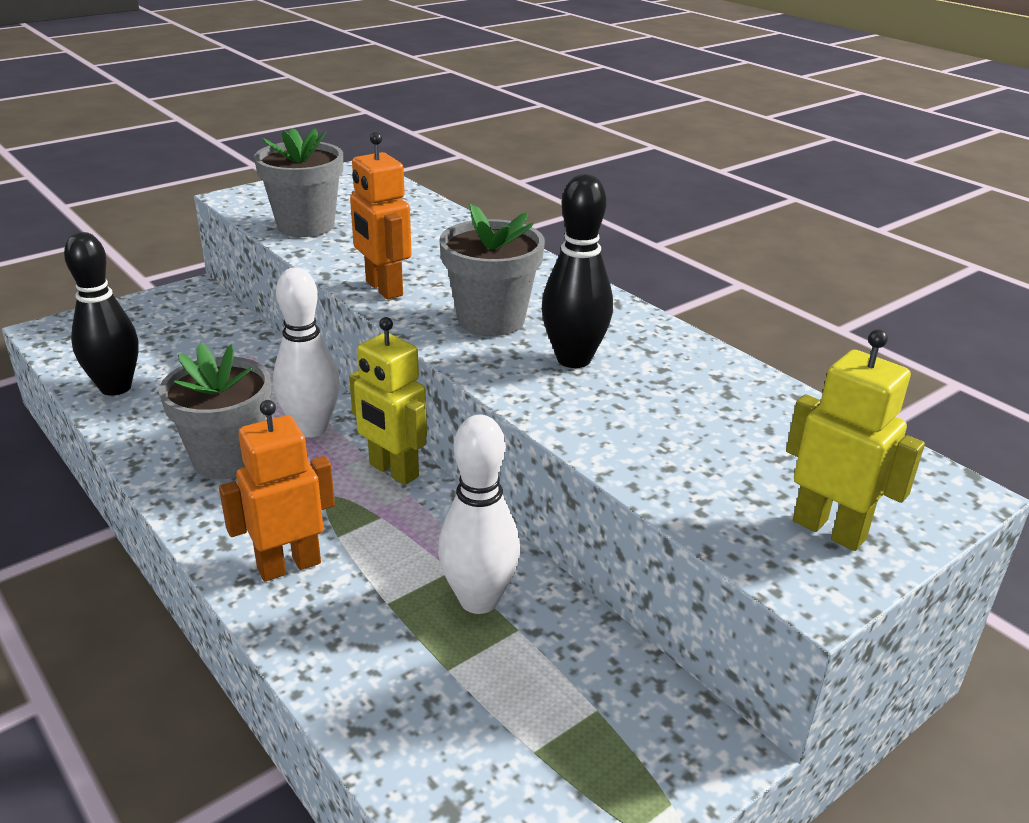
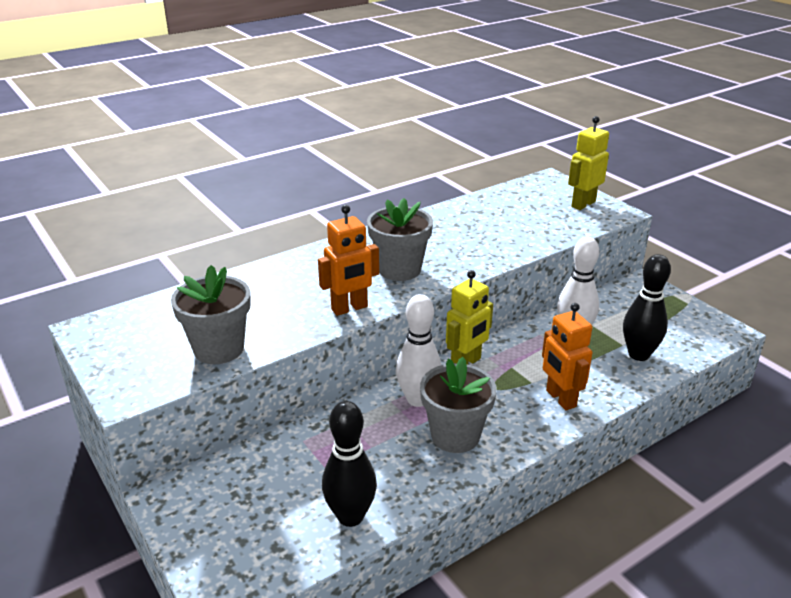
camera: 85 degrees left, 0 degrees up
(573, 359) = (448, 247): black bowling pin -> black bowling pin (638, 354)

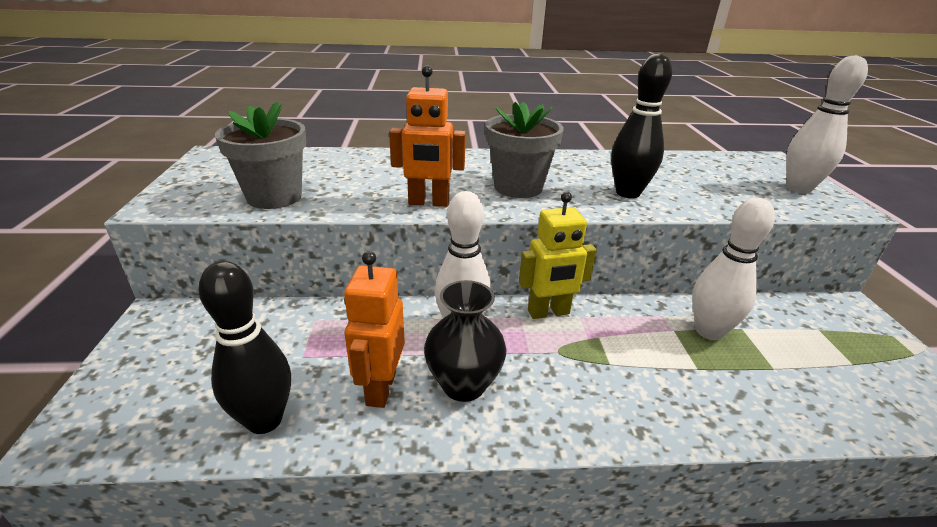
camera: 30 degrees right, 0 degrees up
(455, 435) = (464, 384): grey flower pot -> black vase
(560, 399) = (633, 400): orange robot -> orange robot (380, 388)
(583, 204) = (799, 188): yellow robot -> white bowling pin
(638, 354) = (792, 390): black bowling pin -> black bowling pin (628, 193)

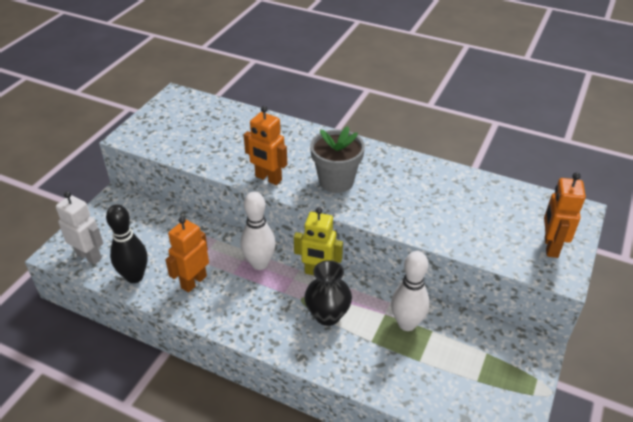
camera: 30 degrees right, 10 degrees up
(146, 419) = (89, 256): none -> white robot
(274, 197) = (187, 147): grey flower pot -> none
(464, 384) = (234, 296): black vase -> black vase (327, 315)
(628, 193) = (406, 209): black bowling pin -> none
(799, 188) = (550, 247): white bowling pin -> orange robot

